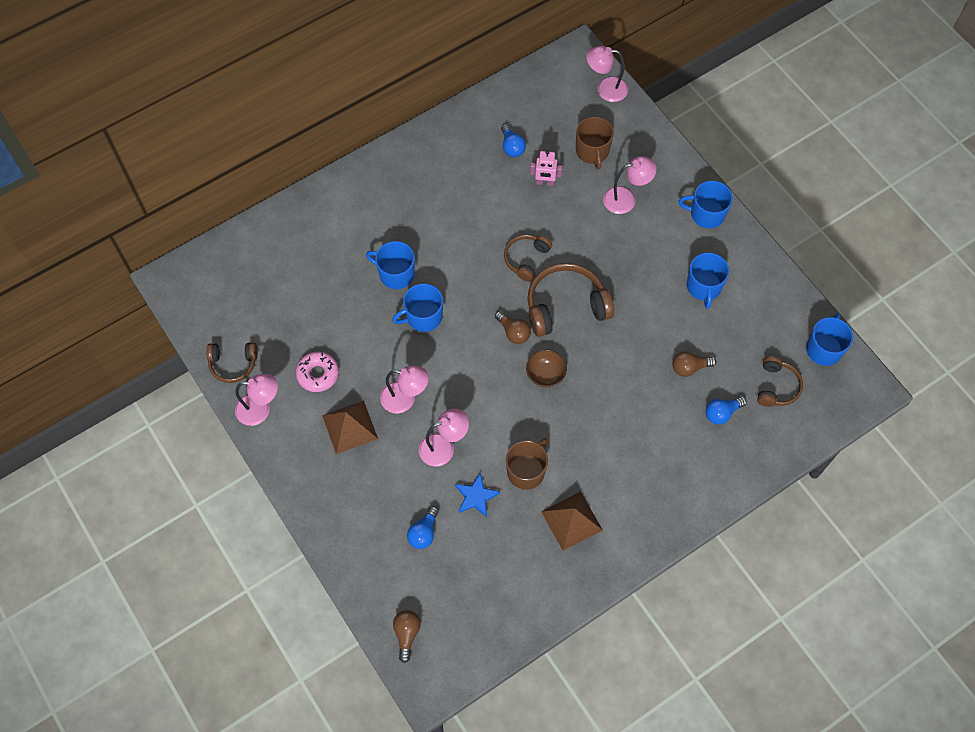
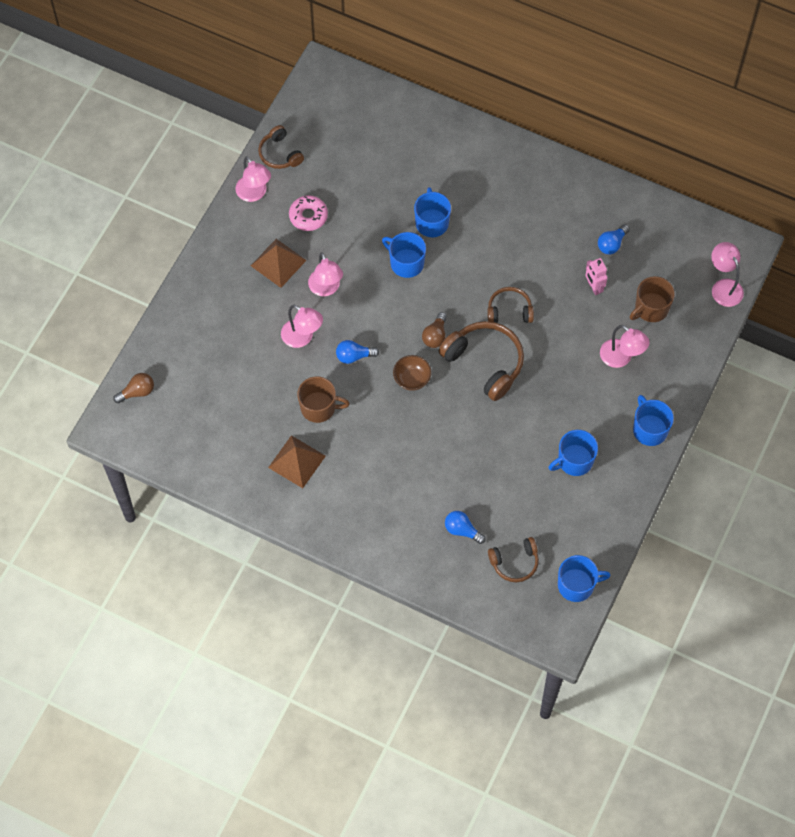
camera: 60 degrees right, 0 degrees up
(424, 532) = (223, 361): blue light bulb -> blue light bulb (354, 356)
(476, 496) = (275, 382): blue star -> none
(689, 367) = (489, 485): brown light bulb -> none

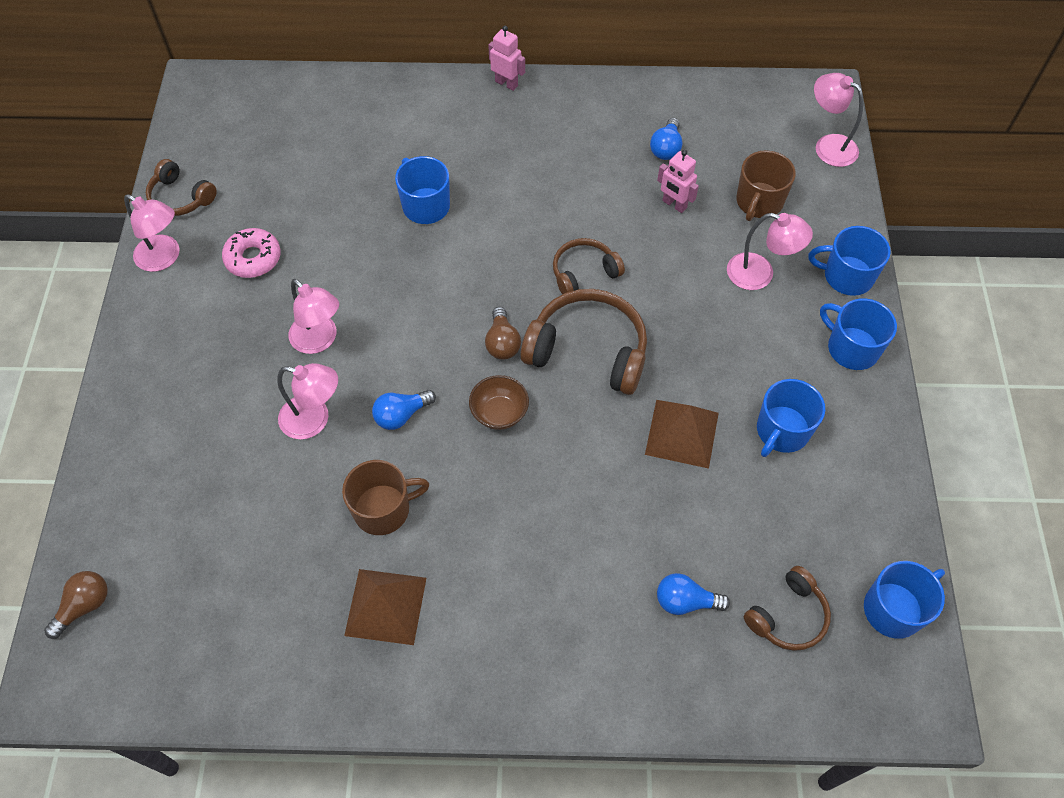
camera: 25 degrees left, 5 degrees down
(278, 263) = (235, 333): brown pyramid -> brown pyramid (682, 433)
(406, 263) = (415, 266): blue mug -> blue mug (847, 276)
(530, 151) = (506, 83): none -> pink robot

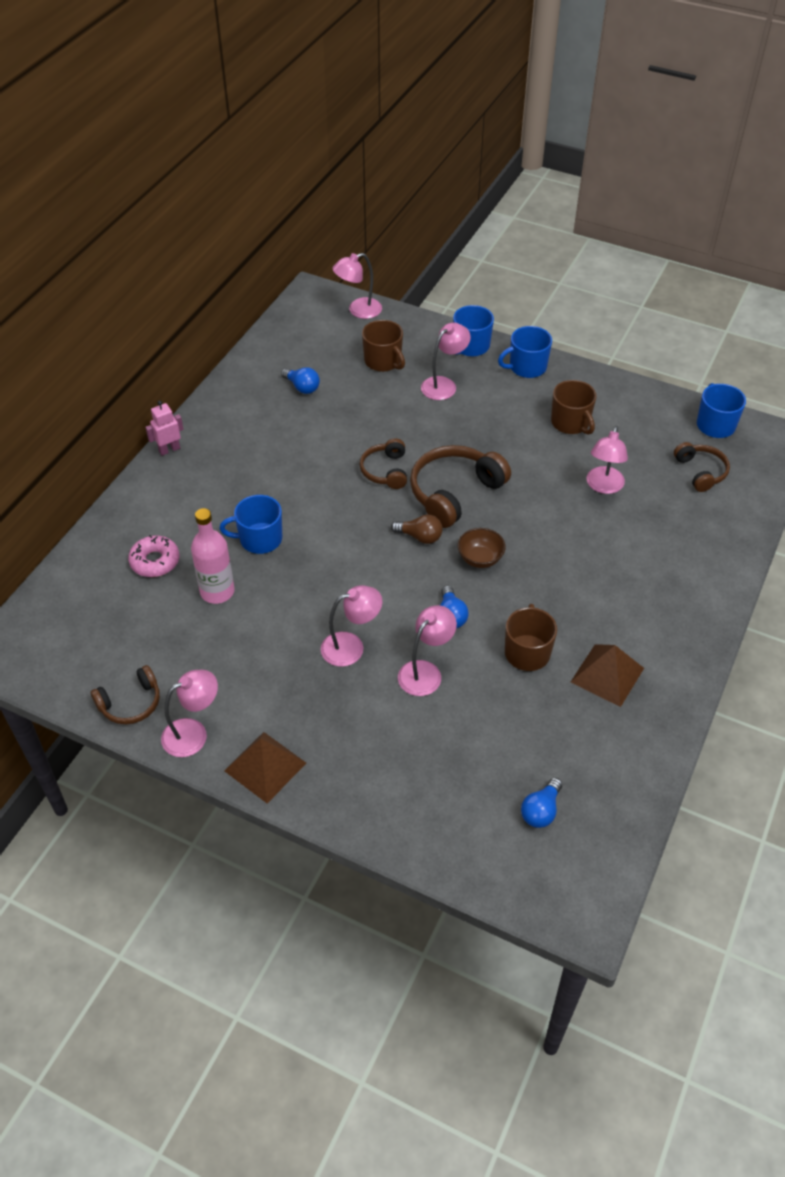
camera: 65 degrees left, 10 degrees down
(84, 606) = (521, 876): brown light bulb -> none
(253, 258) = (237, 668): pink donut -> pink donut (155, 561)
(340, 202) = (217, 591): none -> pink bottle
(674, 204) = (356, 402): pink robot -> none
(682, 433) = (547, 470): brown pyramid -> brown pyramid (265, 767)
(685, 601) = (671, 515): blue light bulb -> blue light bulb (541, 810)
(690, 505) = (603, 486): none -> pink lamp
(782, 431) = (571, 423): blue mug -> brown mug

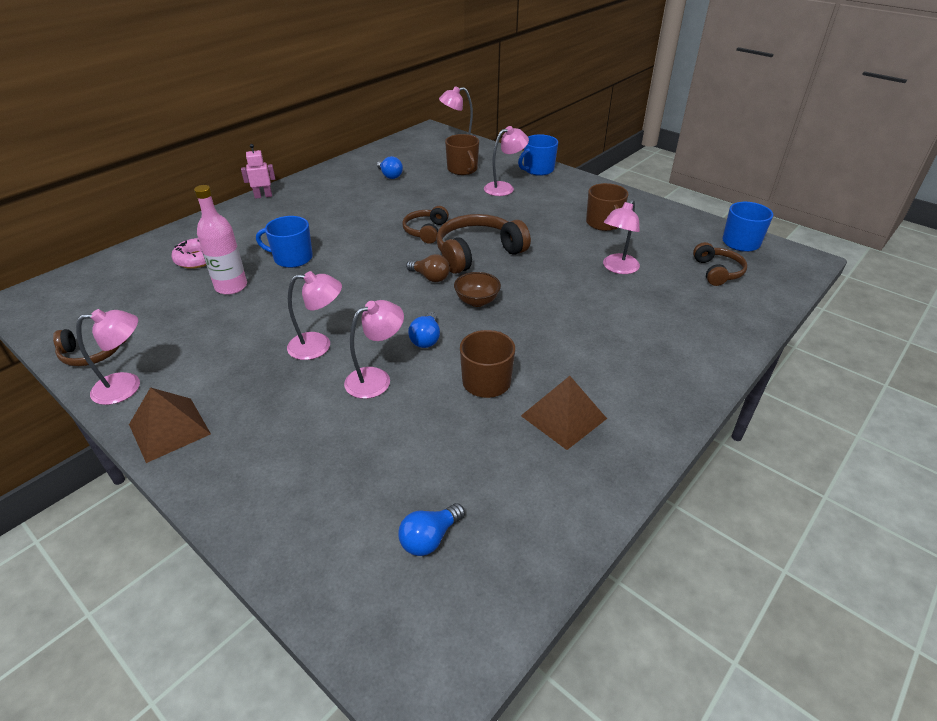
camera: 15 degrees right, 10 degrees down
(527, 367) = (579, 186): blue mug -> none

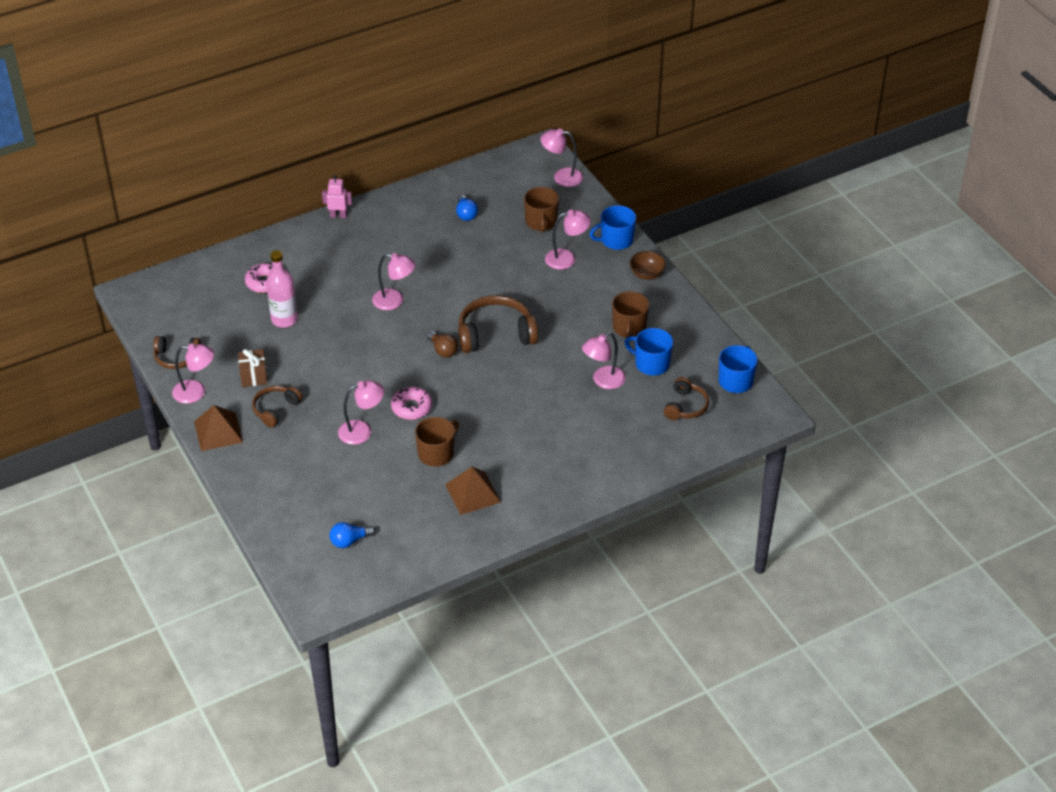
camera: 20 degrees right, 5 degrees up
(207, 350) = (254, 376): none -> brown gift
(292, 258) = (340, 301): blue mug -> blue mug (651, 364)
(319, 346) = (332, 393): pink lamp -> pink lamp (394, 301)
(426, 231) = (464, 297): brown headphones -> brown headphones (275, 409)
(426, 339) = (411, 407): blue light bulb -> pink donut
(477, 301) = (467, 383): brown bowl -> brown bowl (647, 274)

